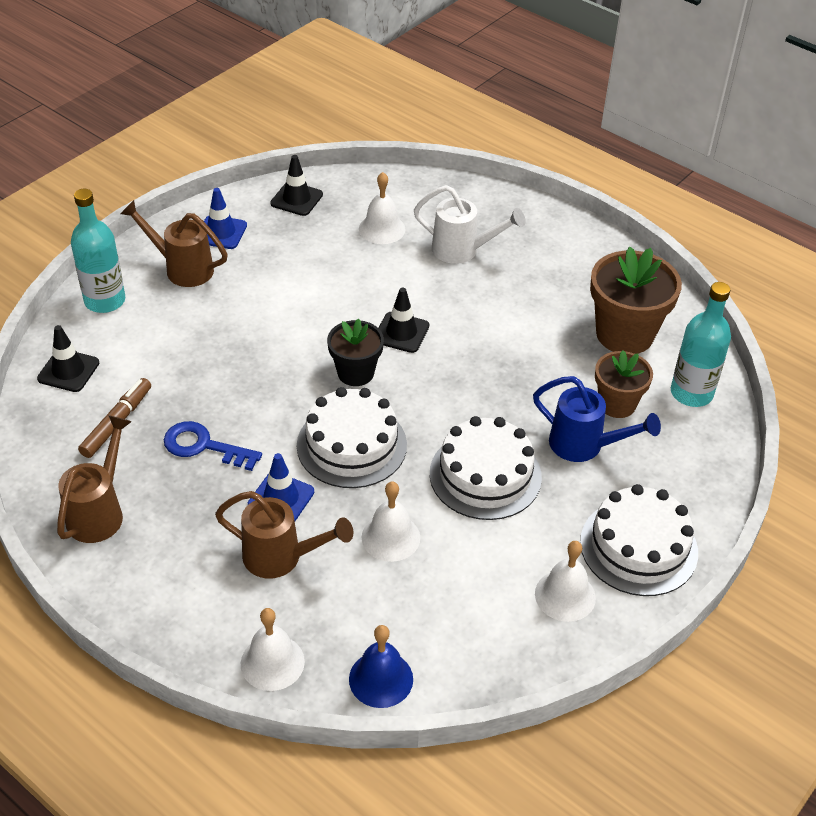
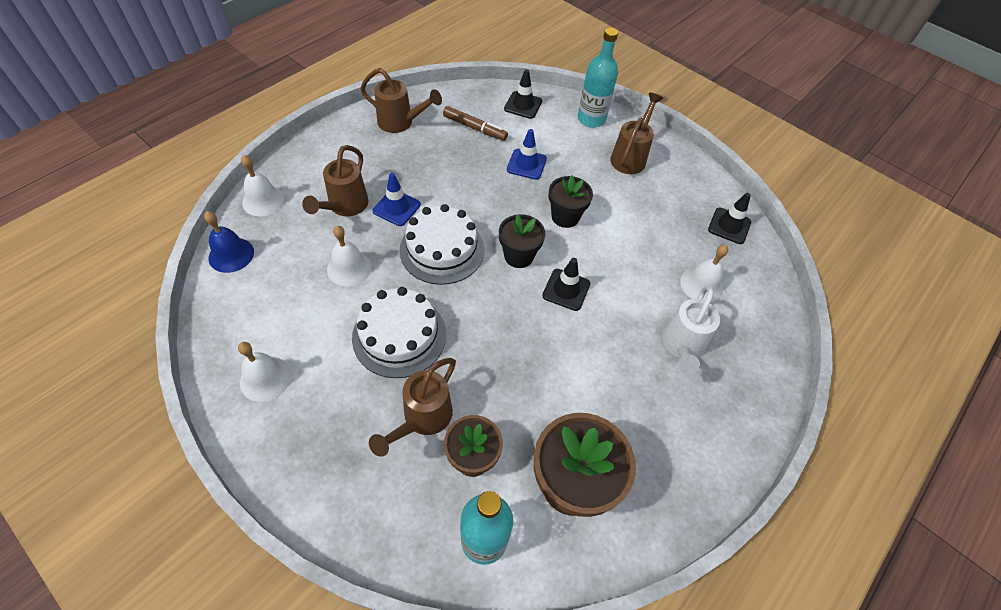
camera: 90 degrees right, 10 degrees up
(204, 446) = (449, 169): blue key -> none
(221, 232) = (676, 178): blue traffic cone -> blue traffic cone (526, 164)
(289, 331) = (565, 217): none -> black flower pot
(585, 446) = (422, 419): blue watering can -> brown watering can
(638, 547) = (299, 446): white cake -> none

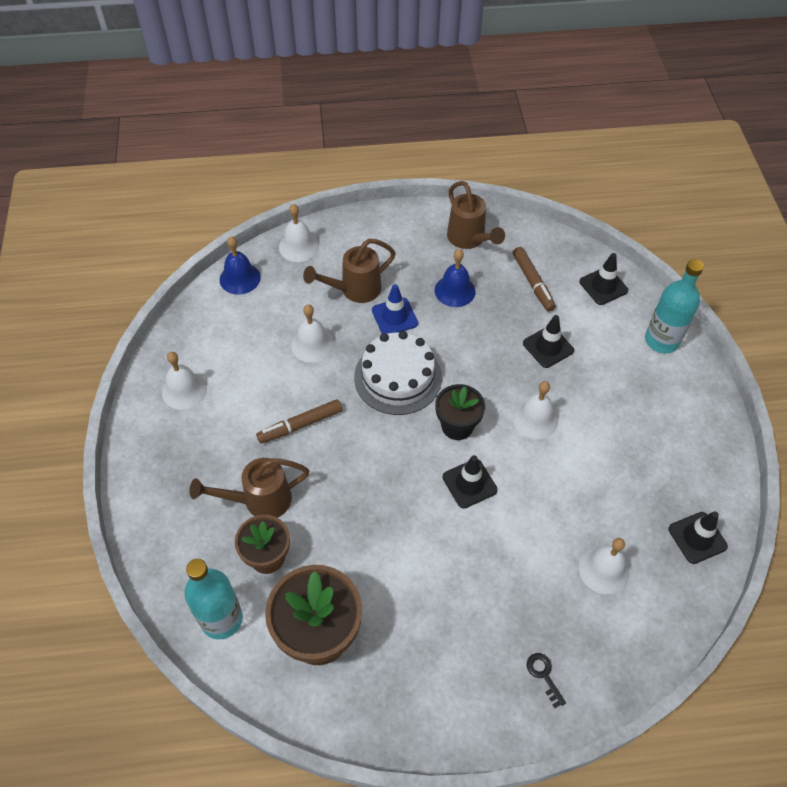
camera: 45 degrees right, 0 degrees up
(399, 335) = (300, 425): white cake -> brown marker
(424, 163) = (455, 290): none -> blue bell
(526, 164) = (548, 347): blue traffic cone -> black traffic cone
(565, 217) = (535, 419): black flower pot -> white bell
(630, 157) = (663, 403): brown watering can -> none
(681, 347) = (523, 607): white watering can -> none
(737, 381) = (544, 675): none -> black key

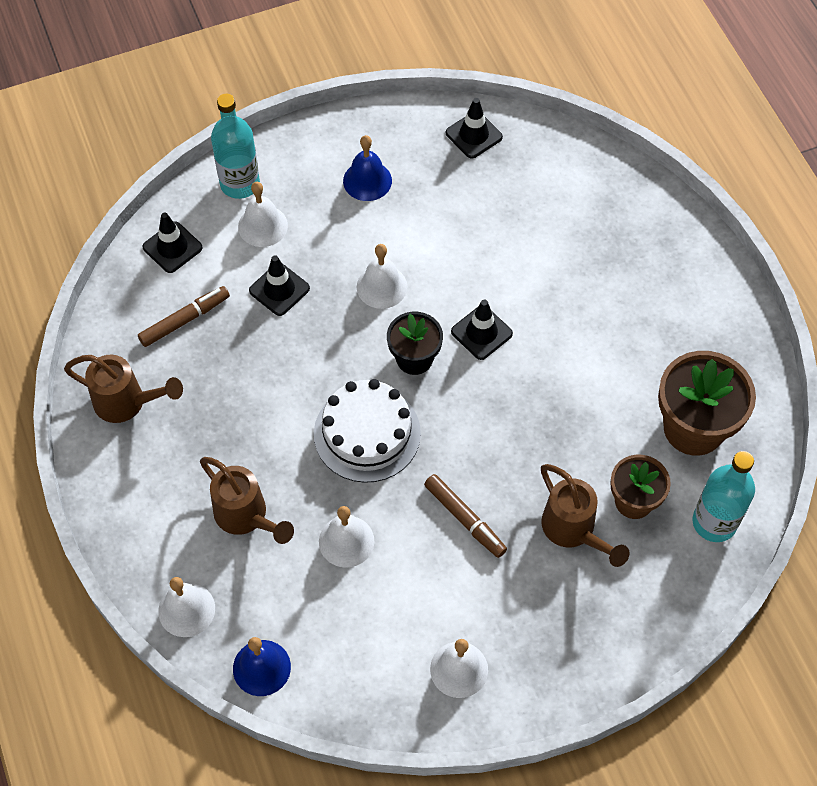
camera: 105 degrees left, 5 degrees up
(394, 317) = (277, 459): blue traffic cone -> none
(455, 290) = (218, 402): blue bell -> blue bell (367, 180)
(469, 240) = (127, 403): brown watering can -> brown watering can turned 60 degrees clockwise
(544, 675) = (654, 236): black key -> none
(604, 570) = (534, 204): white bell -> white bell (262, 226)

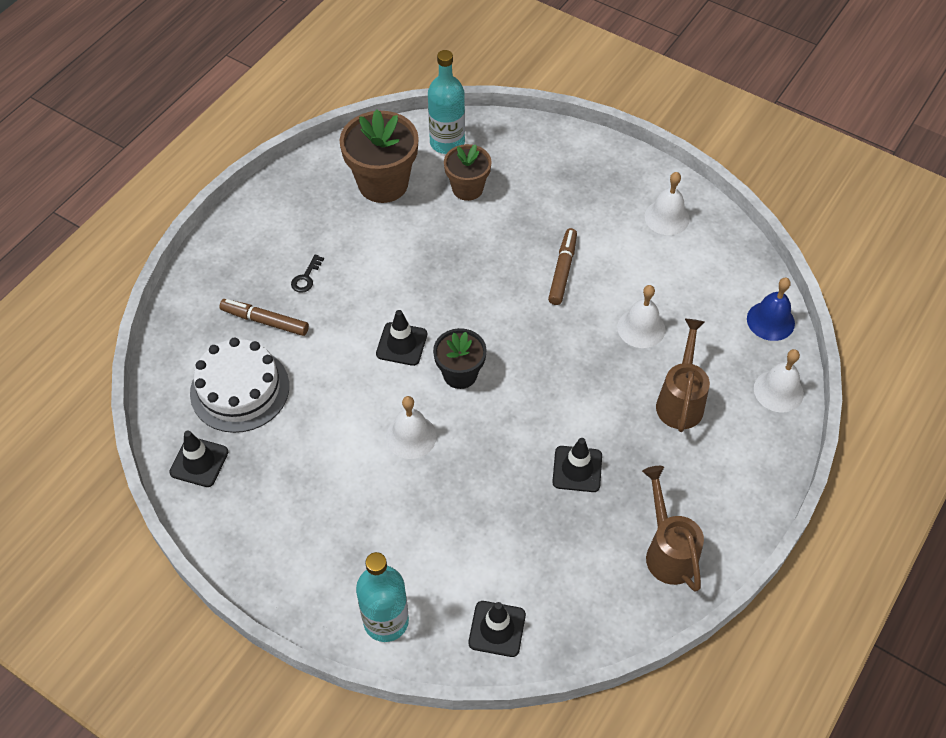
camera: 125 degrees left, 5 degrees down
(184, 320) = (559, 563): brown marker -> brown marker (265, 321)
(262, 226) = (418, 568): white bell -> none
(279, 289) = (472, 510): black traffic cone -> black traffic cone (577, 469)
(367, 180) = (308, 515): blue bell -> none
(367, 433) = (549, 366): white cake -> white cake (240, 389)
(574, 531) = (518, 208): brown watering can -> none
(614, 300) = (306, 277): none -> black key

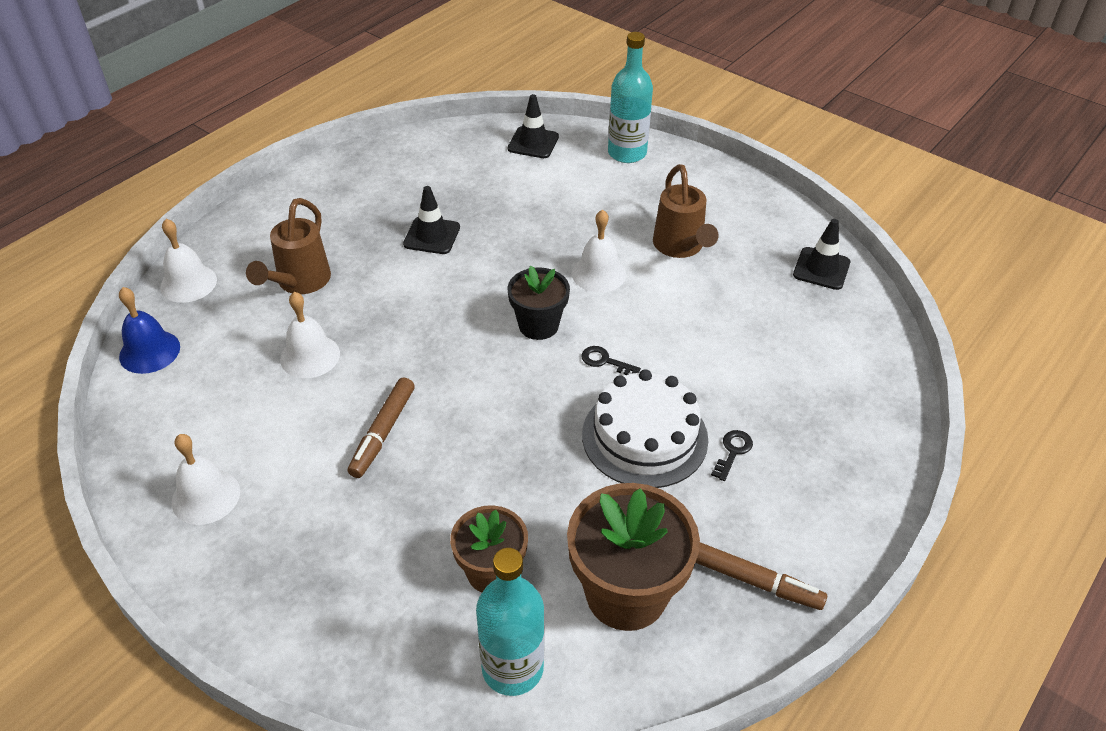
camera: 175 degrees left, 10 degrees down
(240, 389) = (793, 329): white cake -> white cake (644, 437)
(265, 321) = (778, 400): brown marker -> brown marker (754, 581)
(401, 344) = (605, 361): black traffic cone -> black key
(667, 550) = (369, 176): brown watering can -> brown watering can (680, 248)

